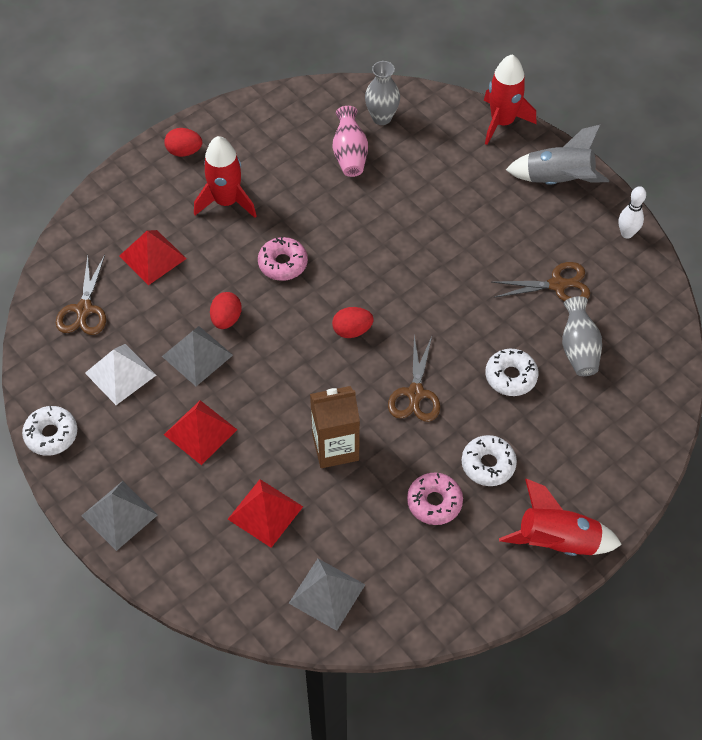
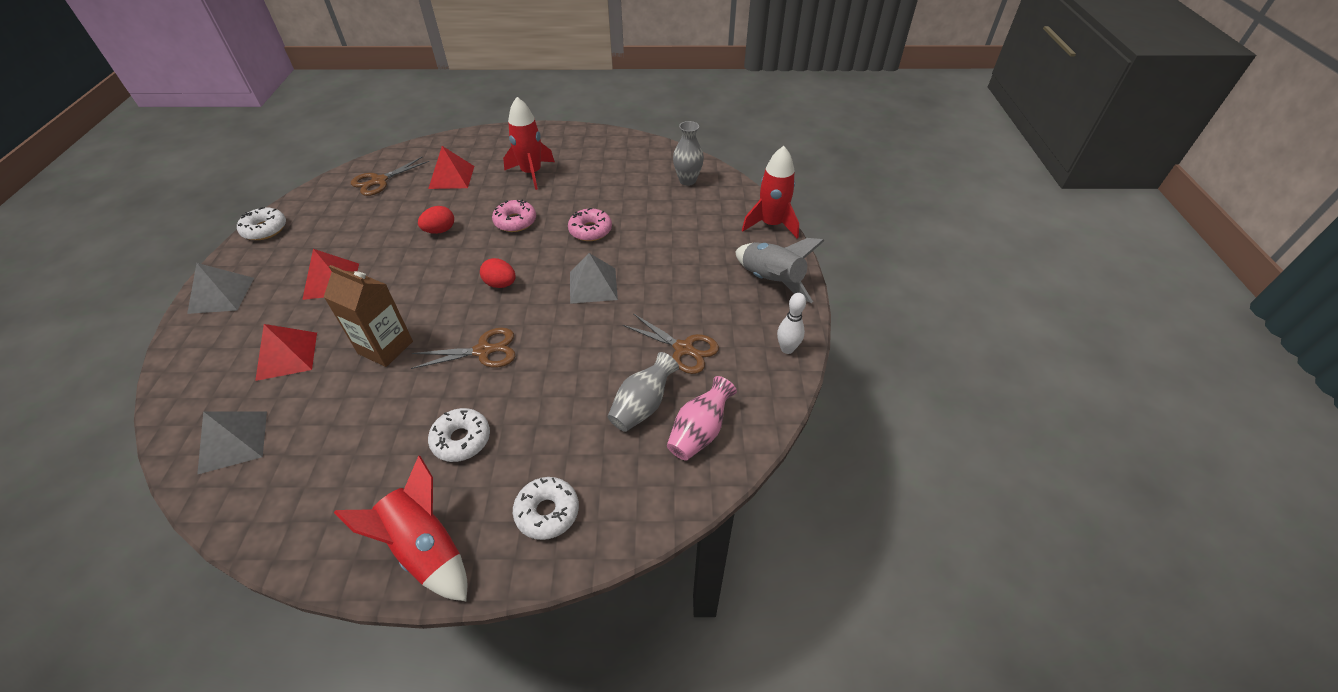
camera: 40 degrees right, 10 degrees down
(120, 374) = (344, 222): white pyramid -> none
(184, 151) = (545, 139): red egg -> none
(197, 355) = (395, 239): grey pyramid -> grey pyramid (593, 285)
(350, 155) = (639, 189): pink vase -> pink vase (699, 432)
(415, 393) = (483, 351): brown scissors -> brown scissors turned 150 degrees counterclockwise
(434, 502) = (388, 436): pink donut -> pink donut (590, 230)
(511, 376) = (564, 388): white donut -> white donut (547, 512)

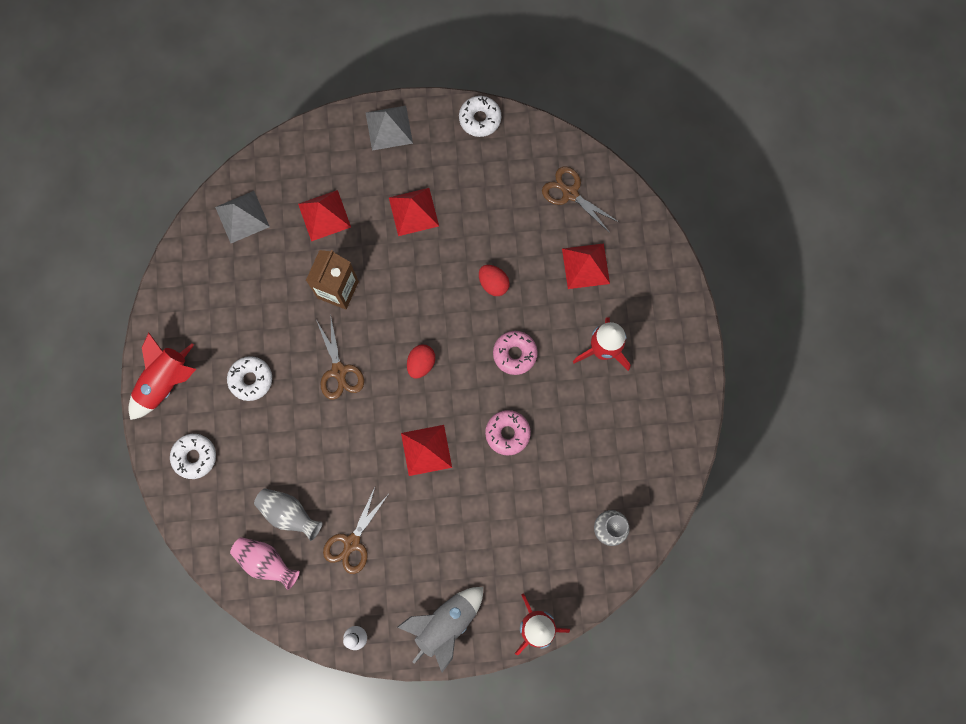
camera: 85 degrees right, 30 degrees up
(593, 285) = (426, 450): grey pyramid -> red pyramid

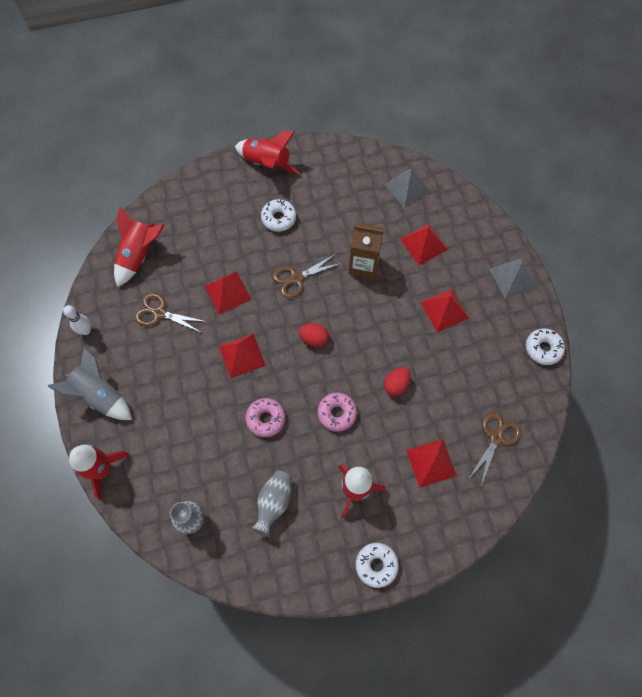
camera: 80 degrees right, 10 degrees down
(195, 457) = (213, 193): white donut -> white donut (376, 565)
(266, 561) = (139, 255): pink vase -> red rocket
(289, 513) = (177, 264): grey vase -> grey vase (274, 503)
(341, 456) = (227, 292): none -> red pyramid

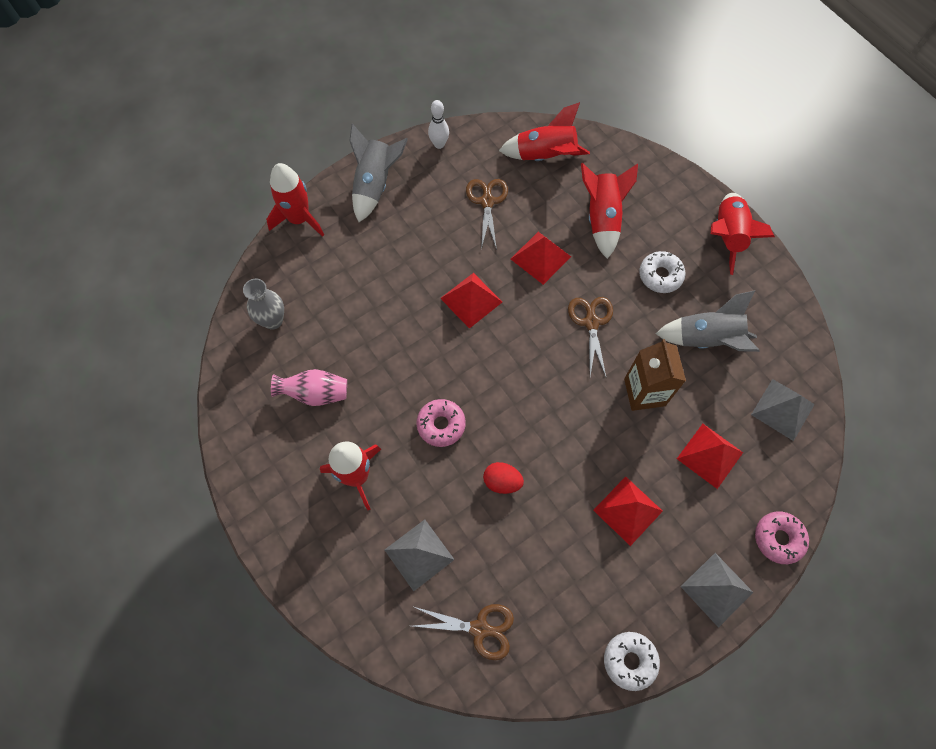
camera: 70 degrees right, 0 degrees up
(214, 237) = (602, 218): none -> red rocket
(265, 419) = (407, 351): pink donut -> pink donut (778, 538)
(274, 503) = (315, 393): grey vase -> pink vase
(296, 278) = (591, 322): brown scissors -> brown scissors turned 45 degrees clockwise
(314, 339) = (523, 368): red egg -> none
(340, 210) = (706, 339): none -> grey rocket
(376, 565) = (278, 527): white donut -> none
(431, 463) = (419, 554): red pyramid -> grey pyramid

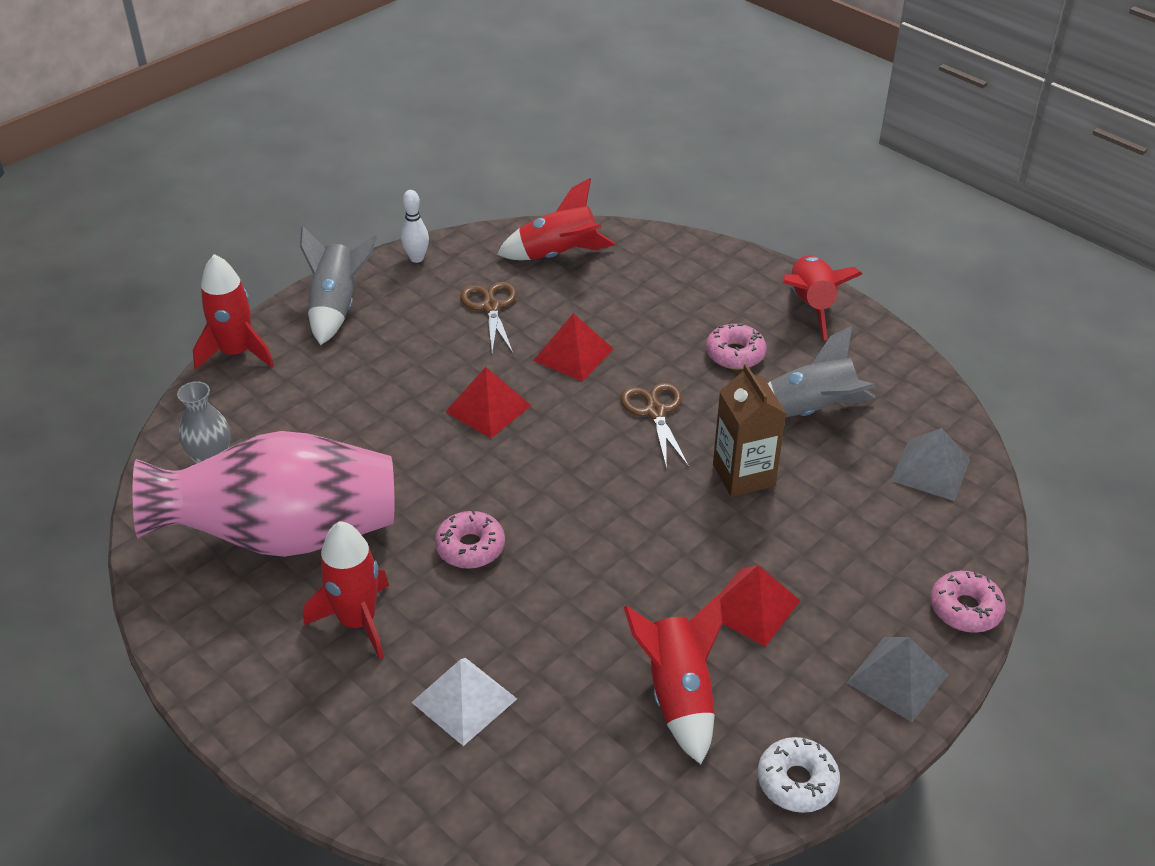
camera: 10 degrees left, 25 degrees down
(315, 393) = (284, 536): pink vase -> pink vase, size x2.35
(419, 554) = (464, 700): grey pyramid -> white pyramid
(479, 629) = (570, 777): brown scissors -> none
(502, 481) = (569, 599): red egg -> none
(602, 218) = (646, 306): red rocket -> red rocket (678, 695)
(660, 275) = (735, 354): white donut -> pink donut
(709, 455) = (848, 531): red pyramid -> none

